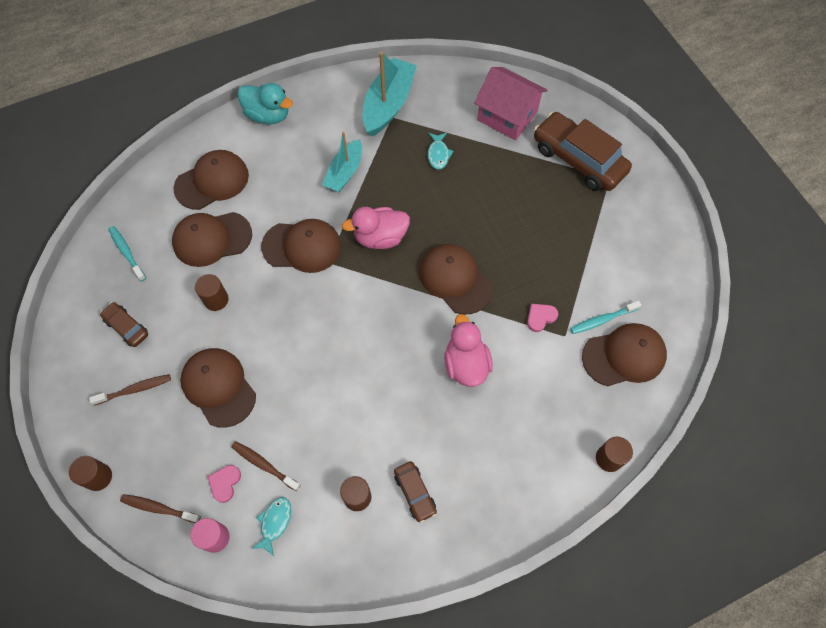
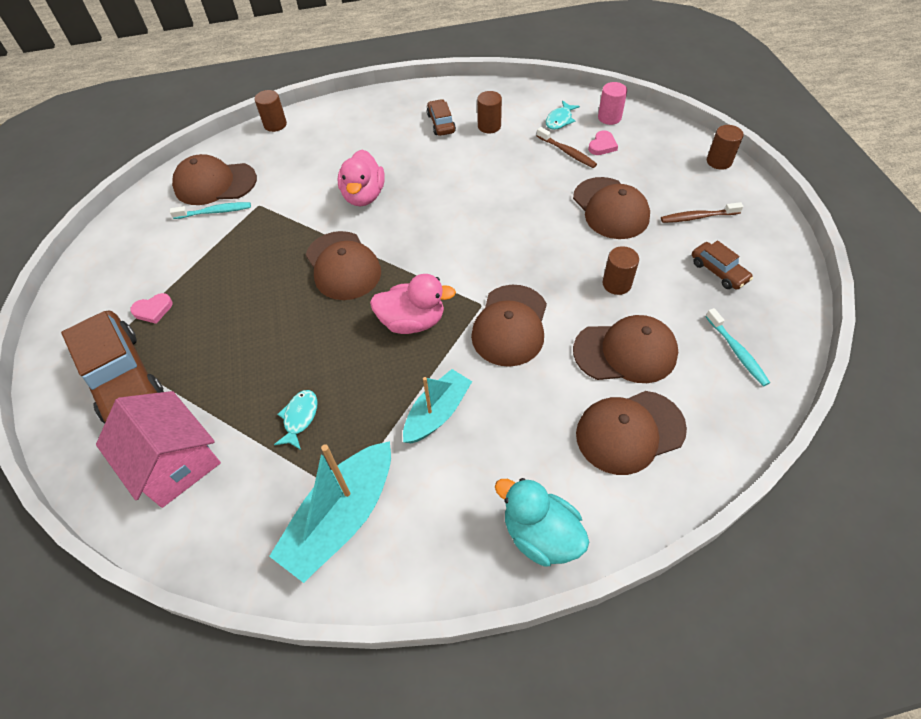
camera: 165 degrees left, 10 degrees down
(159, 508) = (659, 138): brown toothbrush -> none
(302, 246) = (510, 325): brown cap -> brown cap turned 90 degrees counterclockwise
(540, 317) = (273, 221): pink heart -> pink heart (153, 310)

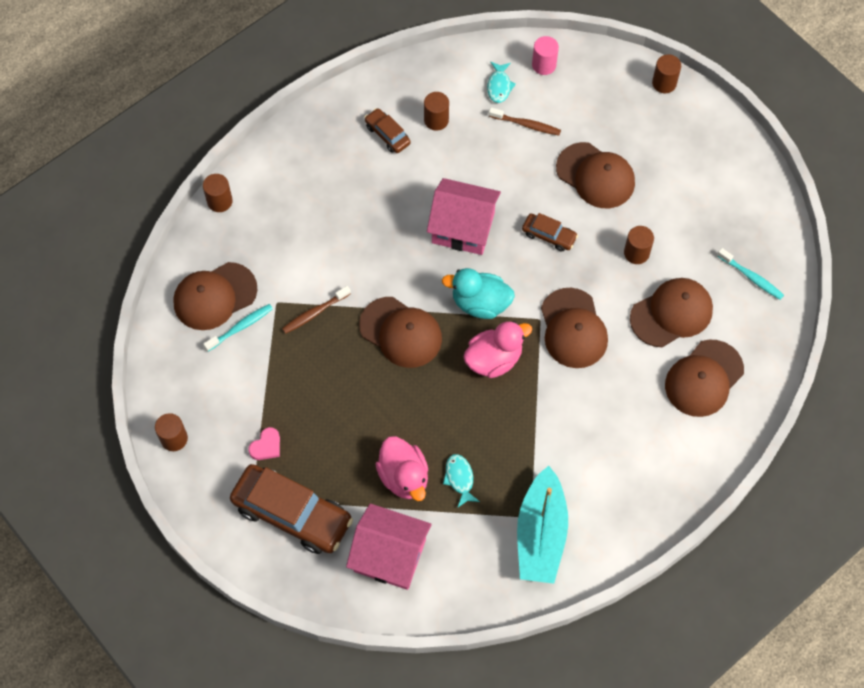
camera: 30 degrees left, 10 degrees up
(88, 272) = (174, 438): none -> brown cylinder
(364, 196) = (369, 251): pink duck -> pink duck (404, 477)
(437, 413) = (560, 427): turquoise boat -> none
(458, 206) = (463, 227): none -> pink house
(540, 534) = (680, 481): turquoise duck -> turquoise duck (480, 303)
(602, 145) = (554, 104): pink heart -> none
(697, 217) = (671, 156): brown toothbrush -> brown toothbrush (314, 313)
(718, 271) = (709, 206): brown car -> brown car (549, 235)

